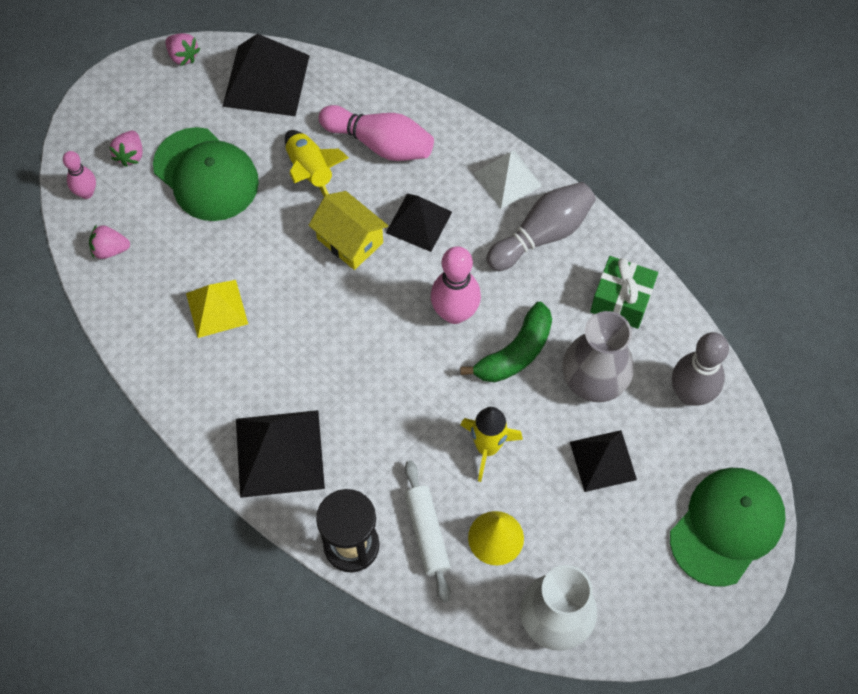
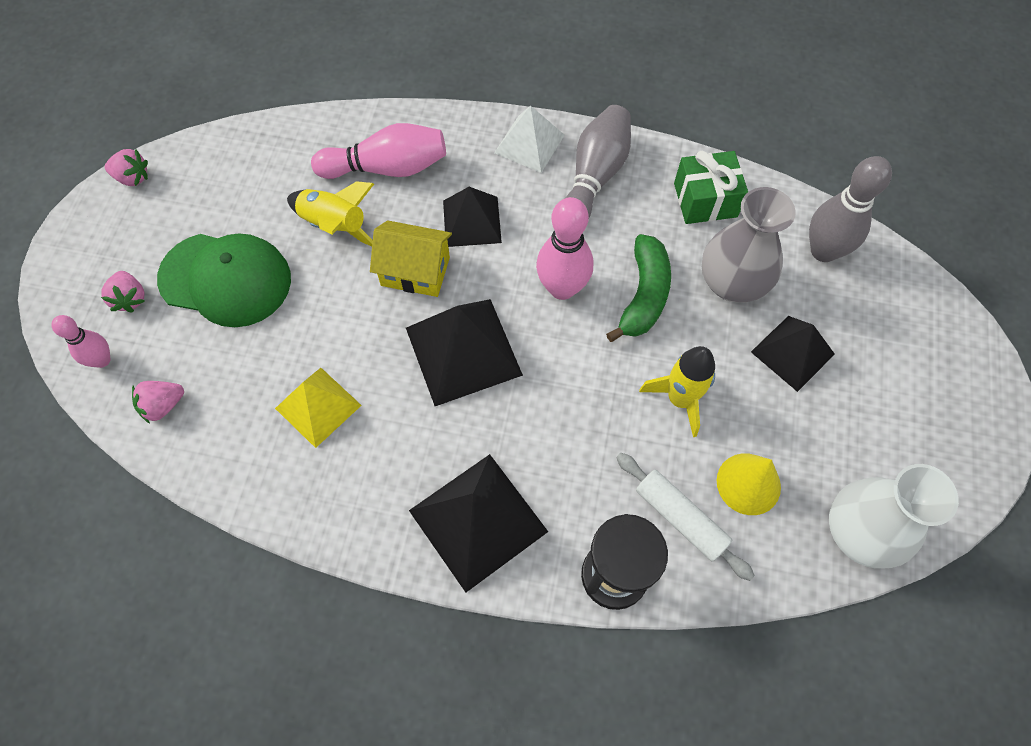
camera: 30 degrees left, 0 degrees up
(266, 80) = (235, 162): black pyramid -> black pyramid (463, 351)
(727, 526) = (941, 352): green cap -> none

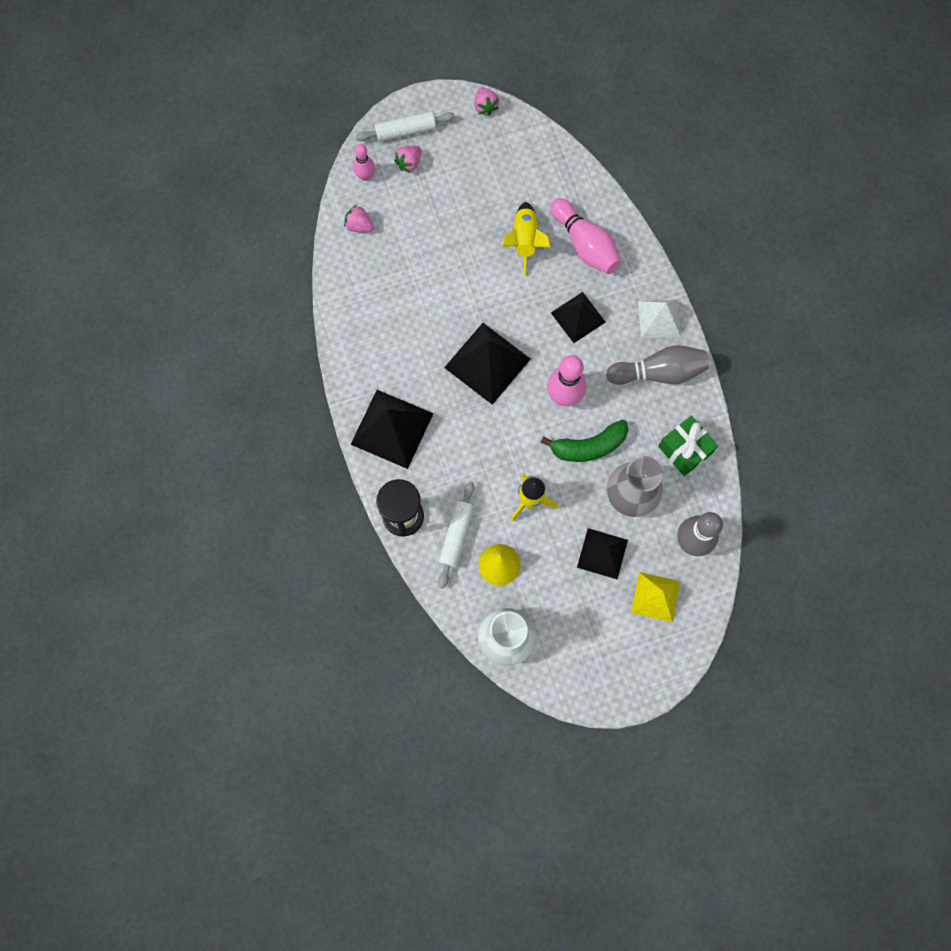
camera: 60 degrees right, 10 degrees up
(85, 280) = (405, 131): none -> white rolling pin
(226, 279) = (452, 205): green cap -> none
(318, 407) = (406, 306): yellow pyramid -> yellow pyramid (655, 597)
(415, 271) = (523, 305): yellow house -> none

